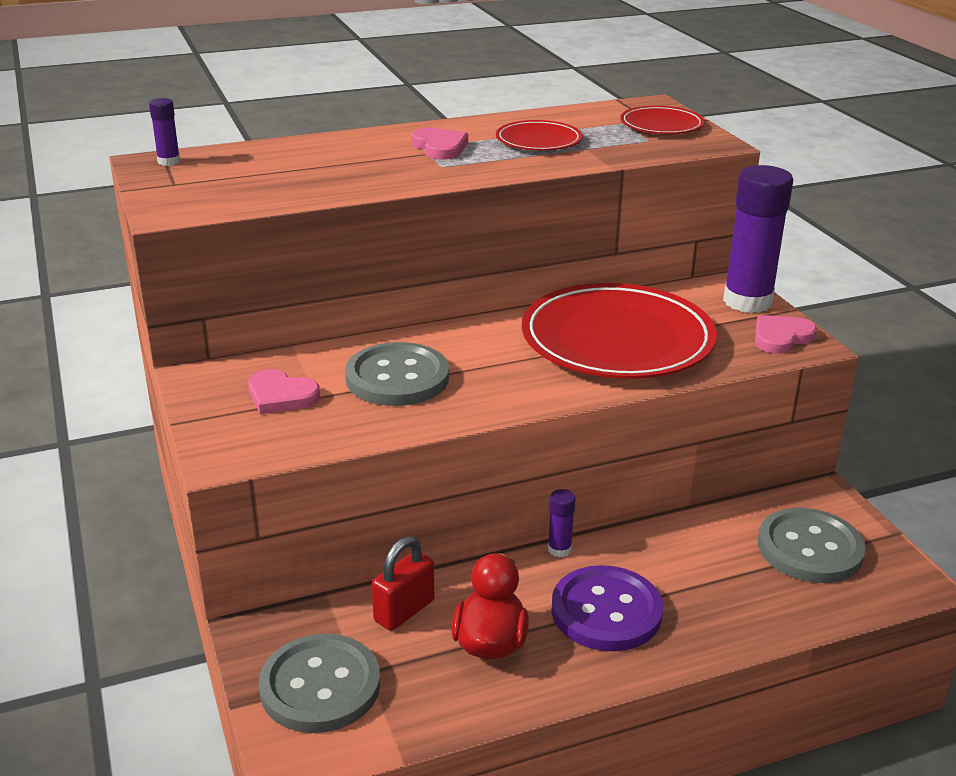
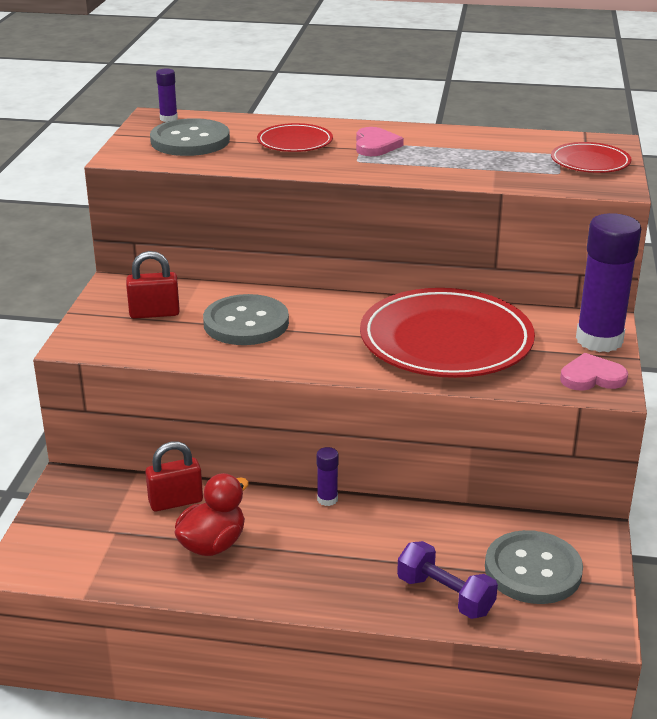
camera: 30 degrees right, 0 degrees up
(281, 396) = (154, 313): pink heart -> red padlock
(320, 686) = (77, 529): grey button -> grey button (190, 141)
(538, 141) = (462, 155): red plate -> red plate (295, 142)
(606, 611) = (317, 555): purple button -> none
(762, 604) = (445, 596): none -> purple dumbbell

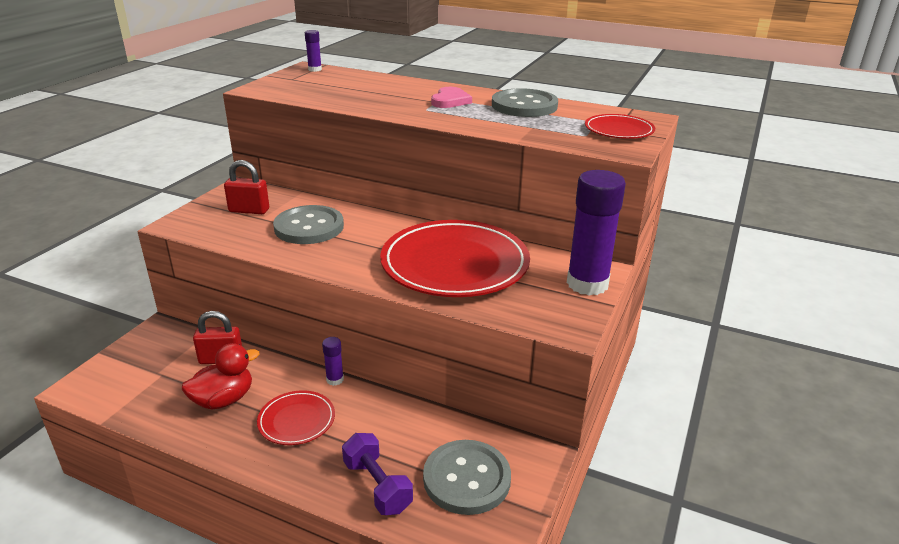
camera: 15 degrees right, 0 degrees up
(190, 141) = (314, 84): grey button -> grey button (524, 106)
(295, 142) = (390, 93): red plate -> red plate (296, 420)
(592, 377) = (560, 315): pink heart -> none

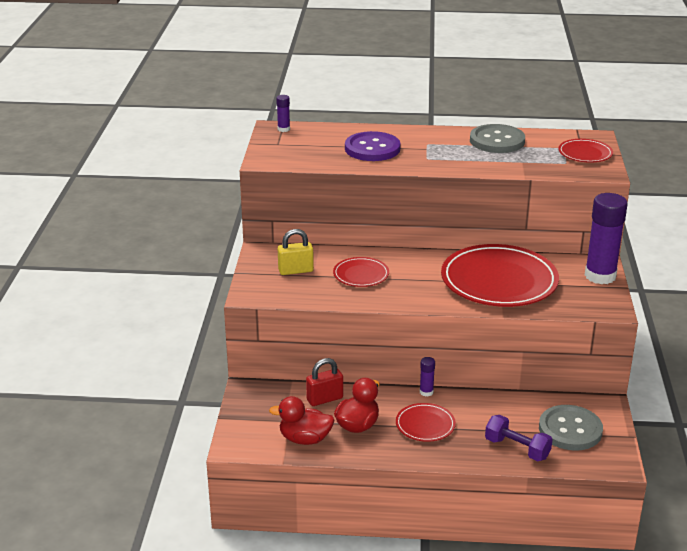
camera: 20 degrees left, 0 degrees up
(153, 400) = (305, 439): none -> red duck
(249, 210) = (296, 271): red padlock -> yellow padlock
(309, 227) = (361, 275): grey button -> red plate
(379, 94) = (372, 149): none -> purple button
(450, 101) = (436, 146): pink heart -> none

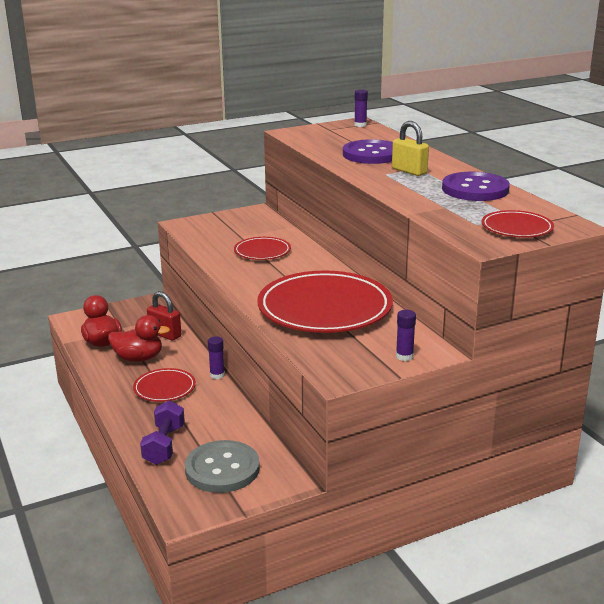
camera: 60 degrees right, 5 degrees down
(296, 271) = (239, 229): yellow padlock -> yellow padlock (409, 171)
(497, 141) = (475, 189): grey button -> purple button
(600, 276) = (404, 356): purple glue stick -> purple glue stick, size x0.44

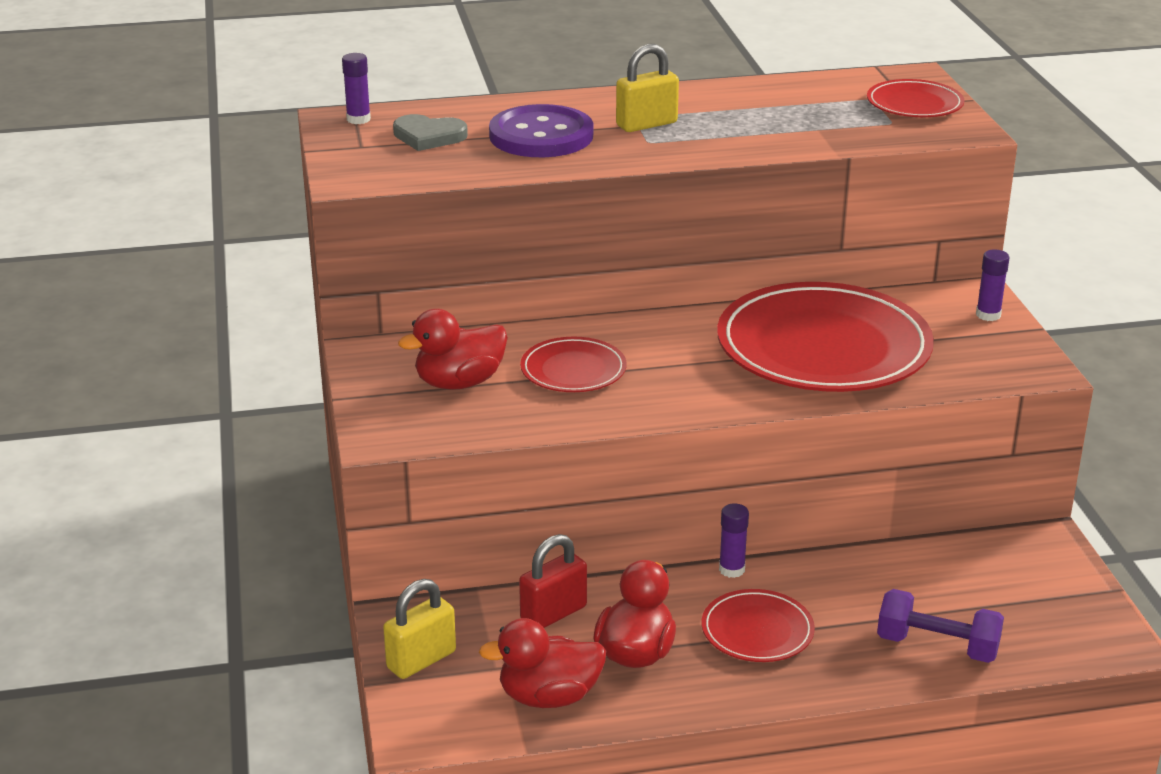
camera: 75 degrees left, 5 degrees up
(123, 311) = (421, 660): none -> yellow padlock
(222, 469) = (1010, 595): grey button -> none
(237, 231) = (459, 383): none -> red duck
(351, 137) = (428, 136): none -> grey heart
(475, 189) = (753, 99): purple button -> none

